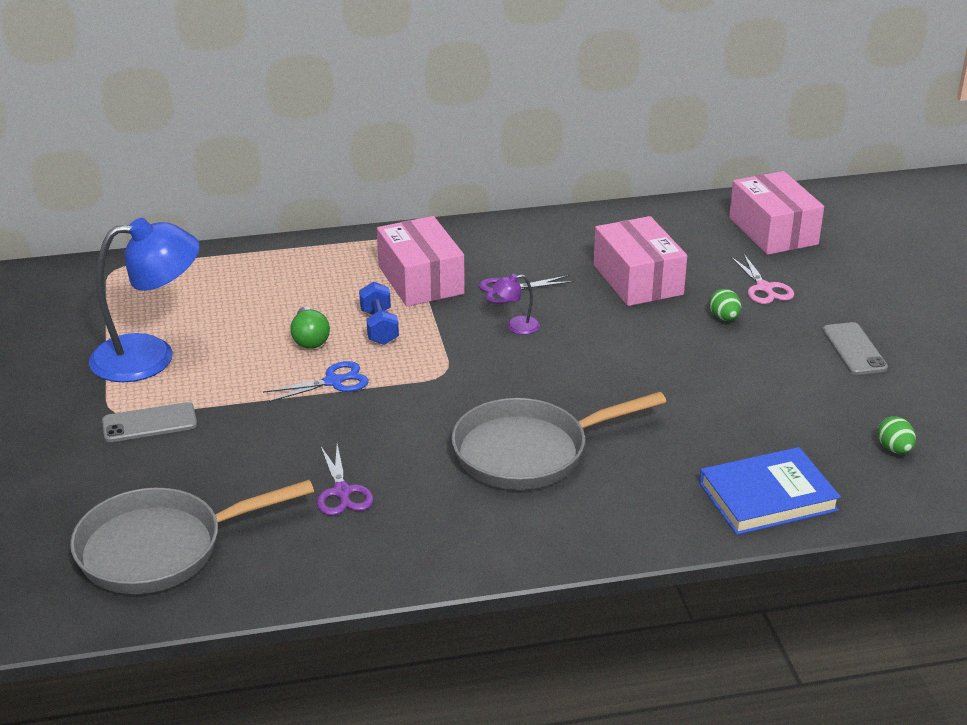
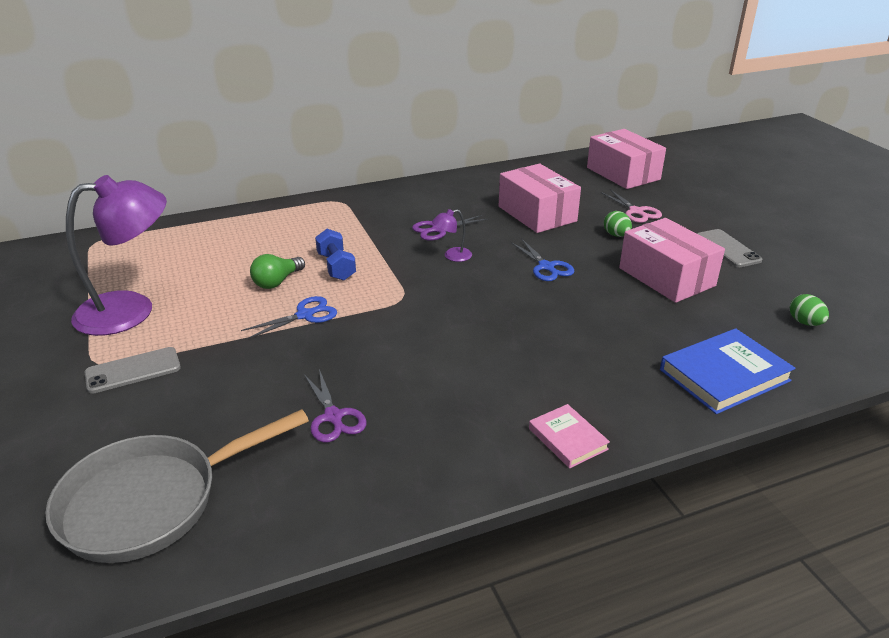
camera: 10 degrees left, 0 degrees up
(150, 356) = (131, 310): blue lamp -> purple lamp
(310, 339) = (277, 282): green light bulb -> green light bulb turned 60 degrees clockwise
(420, 280) = (362, 228): pink box -> pink box (666, 277)
(528, 452) = (498, 359): grey pan -> none
(570, 540) = (567, 439): none -> pink book
(622, 351) = (546, 267): none -> blue scissors

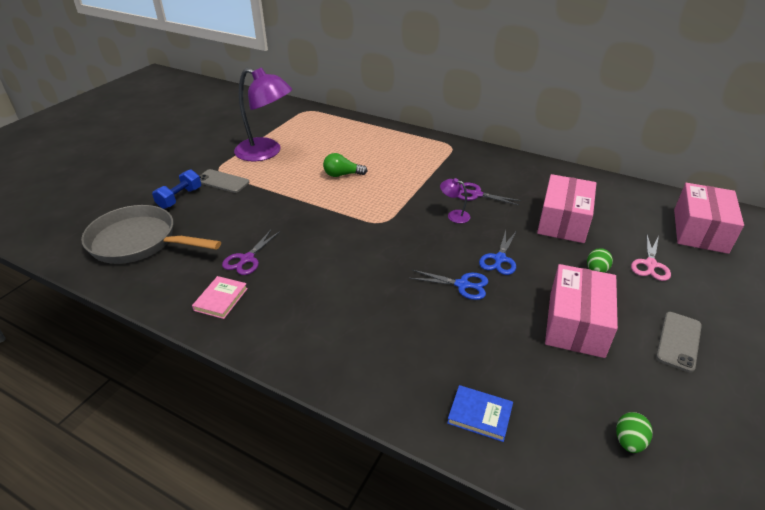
camera: 50 degrees right, 5 degrees up
(305, 315) = (323, 200): blue scissors -> blue scissors (462, 285)
(336, 267) = (382, 183): blue dumbbell -> blue dumbbell (180, 198)
(567, 439) = (316, 361): pink book -> pink book (221, 299)
(724, 375) = (480, 415): blue book -> blue book, size x0.58

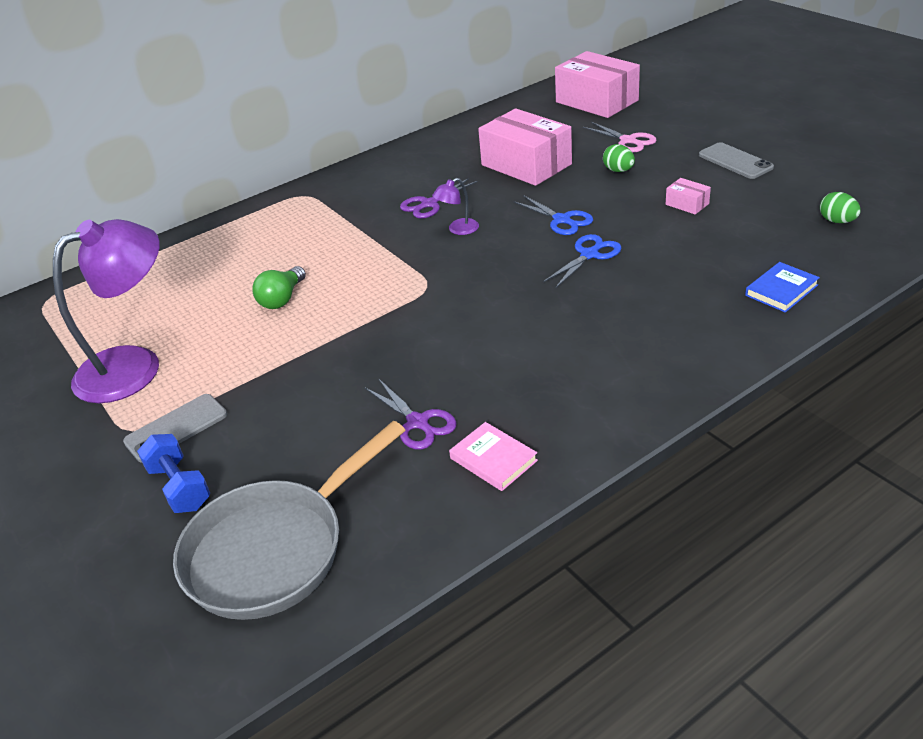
camera: 60 degrees left, 0 degrees up
(576, 324) = (687, 204): pink box -> pink box, size x0.42

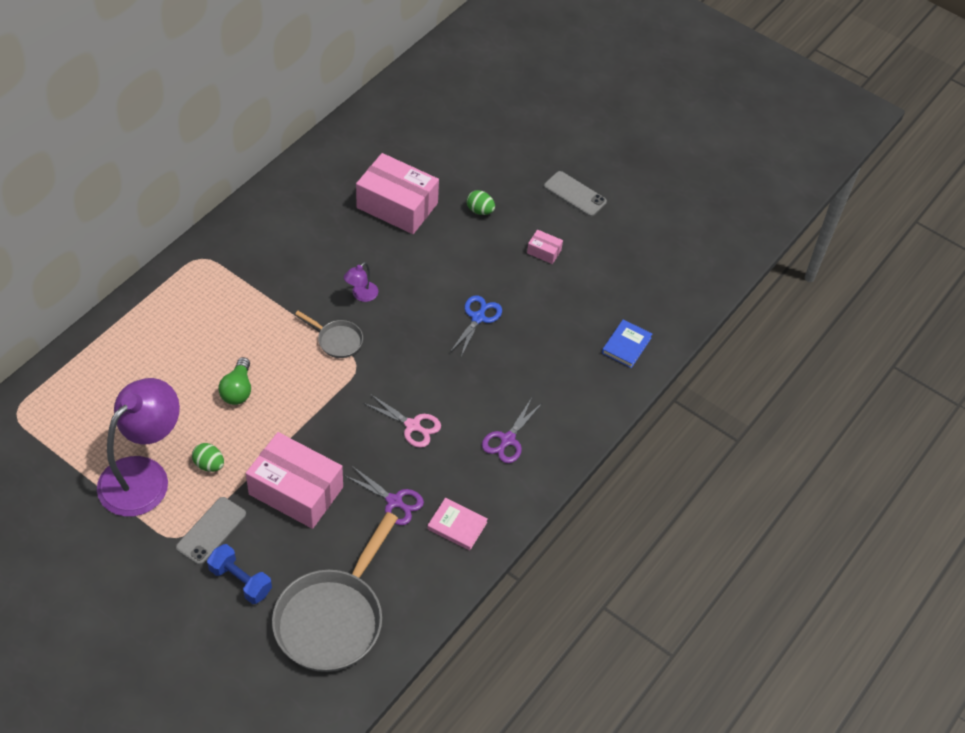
camera: 25 degrees left, 15 degrees up
(414, 264) = (337, 340): none -> grey pan
(429, 204) = (325, 263): purple scissors -> purple scissors (508, 440)
(561, 220) = (446, 277): blue scissors -> none
(596, 101) = (439, 109): pink box -> pink box (296, 491)
(628, 141) = (480, 168): pink scissors -> pink scissors (412, 425)
(837, 221) = (660, 266): green egg -> green egg (209, 464)

